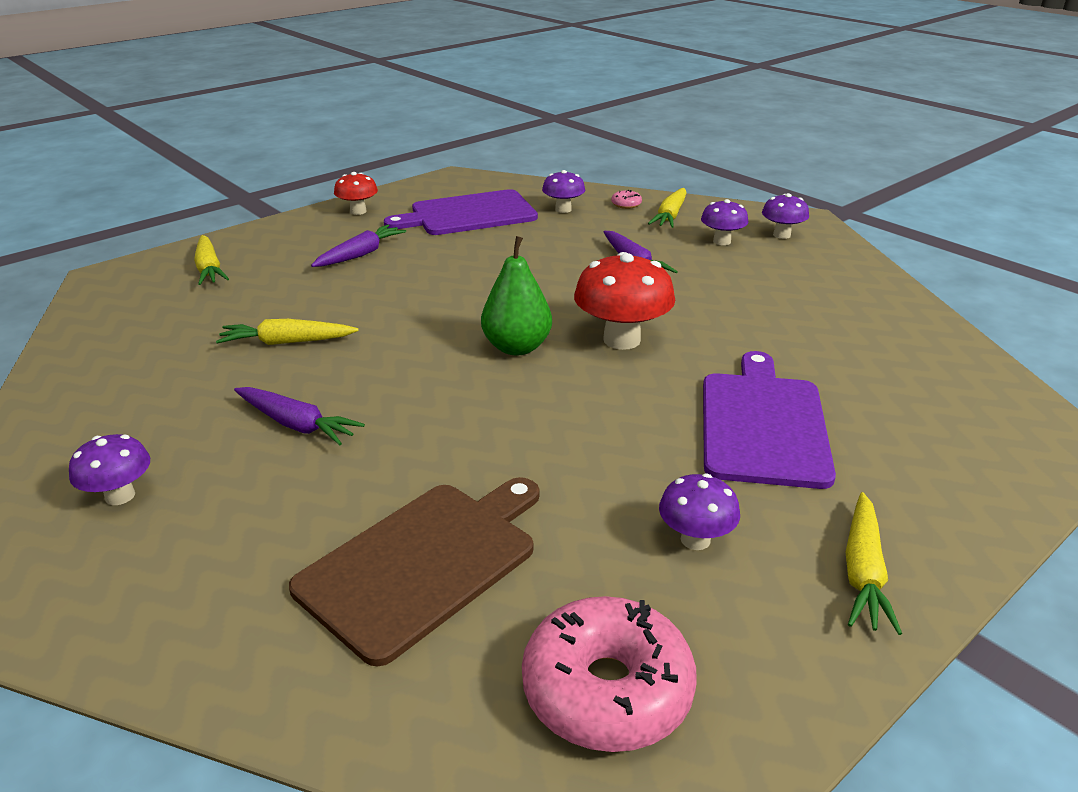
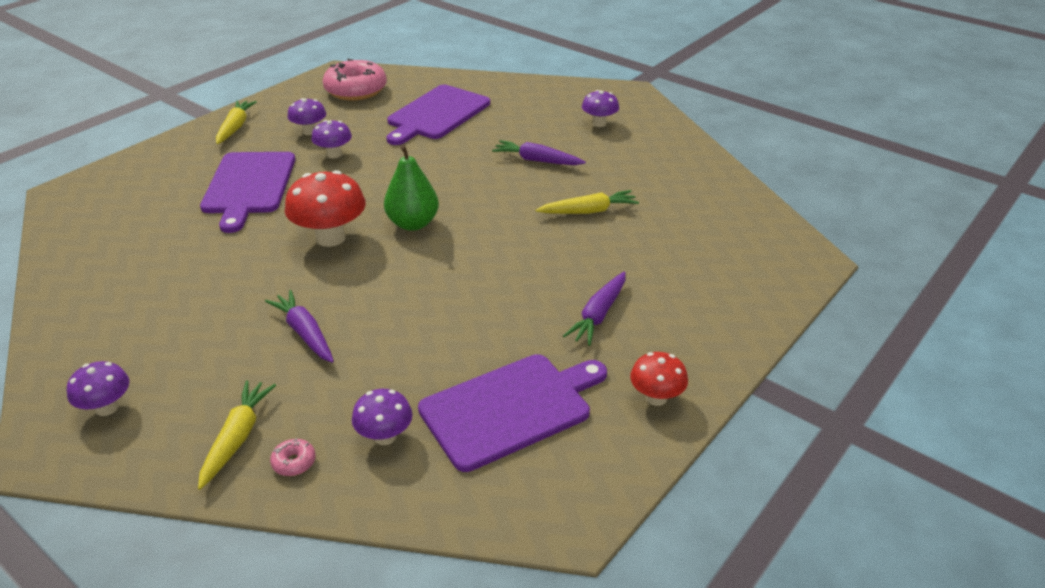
camera: 170 degrees right, 5 degrees up
(209, 269) = (729, 278): yellow carrot -> none
(423, 563) = (437, 114): brown cutting board -> purple cutting board
(722, 241) = (190, 385): purple mushroom -> purple mushroom (334, 154)

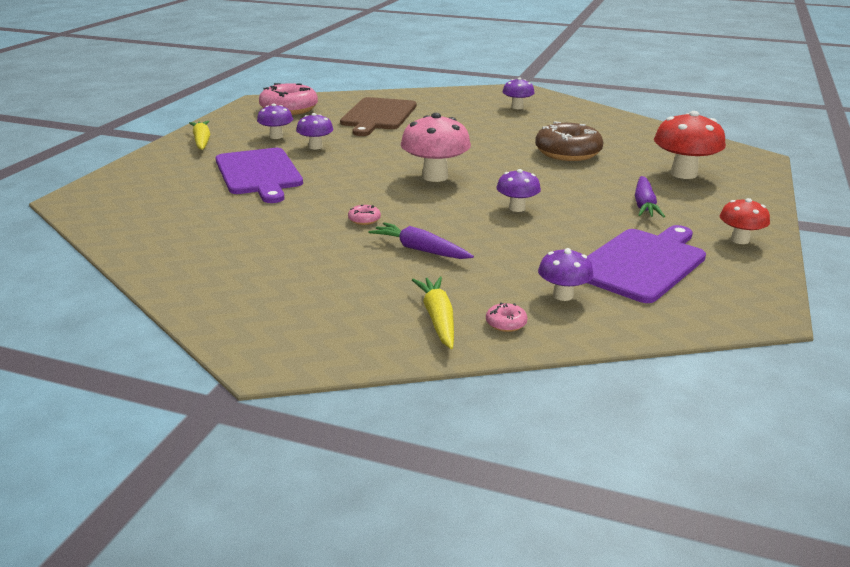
camera: 20 degrees left, 10 degrees down
(107, 408) = (291, 323): purple mushroom -> purple mushroom (517, 208)
(289, 276) = (364, 220): none -> pink donut
(330, 238) = (373, 193): red mushroom -> red mushroom (683, 174)
(413, 223) = (435, 177): green pear -> pink mushroom
(437, 114) = (378, 115): purple cutting board -> brown cutting board
(537, 160) = (493, 131): purple carrot -> none
(588, 211) = (568, 153): yellow carrot -> brown donut

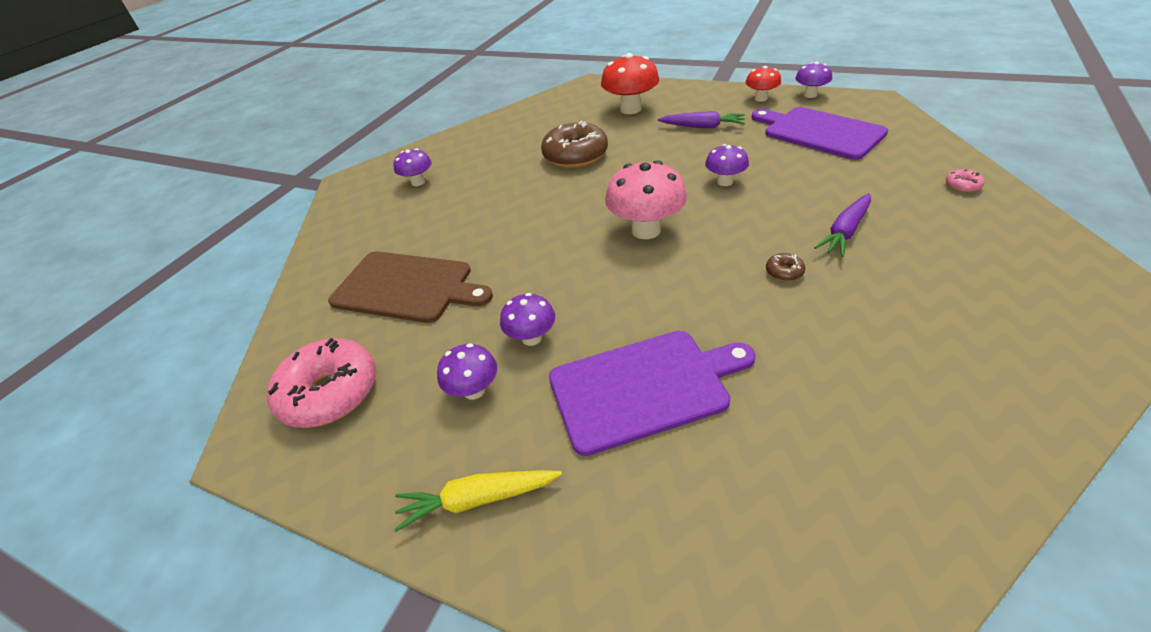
camera: 80 degrees left, 15 degrees up
(364, 220) = (784, 272): pink donut -> brown donut
(438, 319) = (979, 216): yellow carrot -> none
(563, 295) = (896, 162): purple mushroom -> purple mushroom (810, 95)

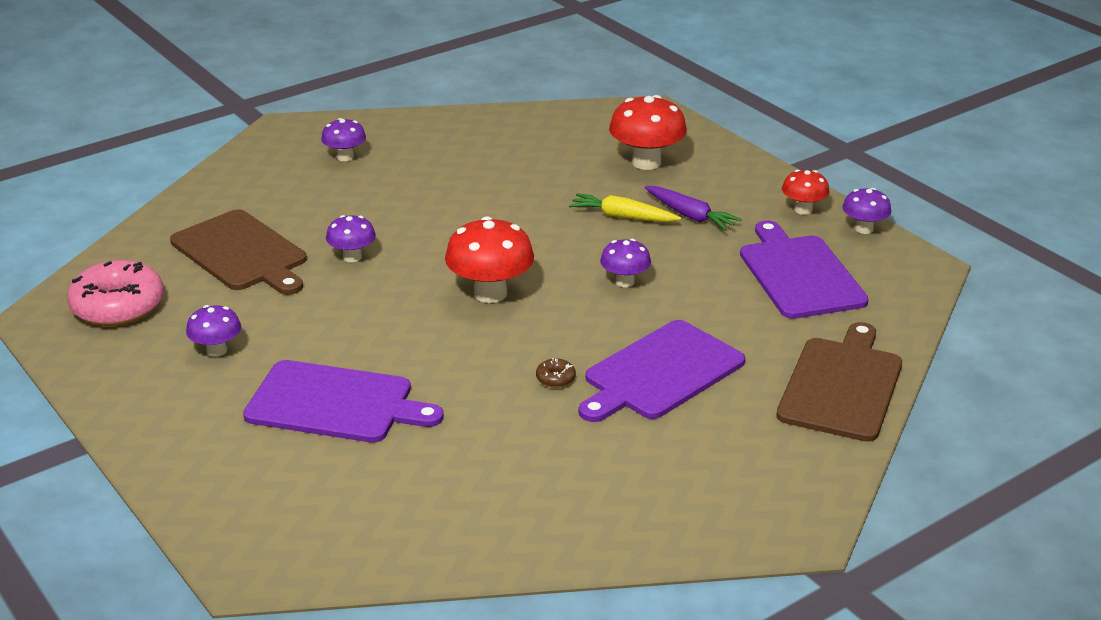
camera: 25 degrees right, 10 degrees down
(477, 500) = (154, 413): yellow carrot -> yellow carrot (622, 217)
(532, 338) = (295, 335): purple mushroom -> purple mushroom (352, 257)
(575, 156) = (521, 192): brown donut -> none
(646, 230) = (490, 293): pink mushroom -> red mushroom
(845, 231) = (660, 373): purple carrot -> purple cutting board
(962, 186) = (841, 386): pink donut -> brown cutting board

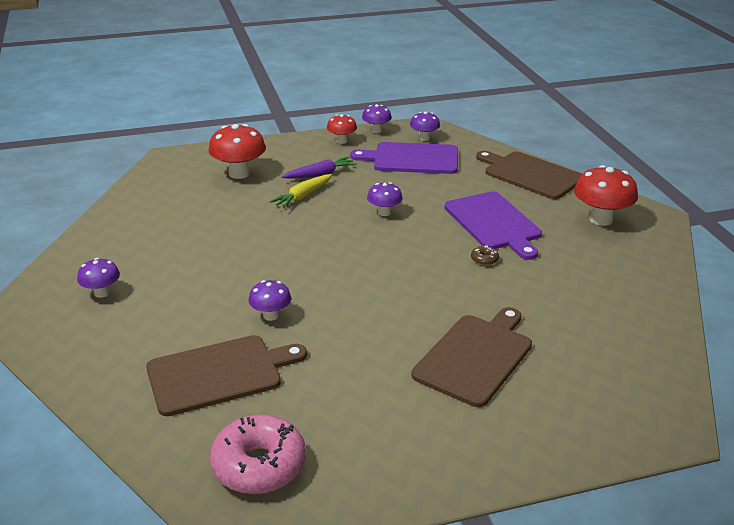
camera: 70 degrees left, 0 degrees up
(216, 350) = (370, 409): purple mushroom -> purple mushroom (424, 138)
(335, 403) = (475, 357): purple cutting board -> brown cutting board
(490, 293) = (366, 264): red mushroom -> red mushroom (600, 219)

